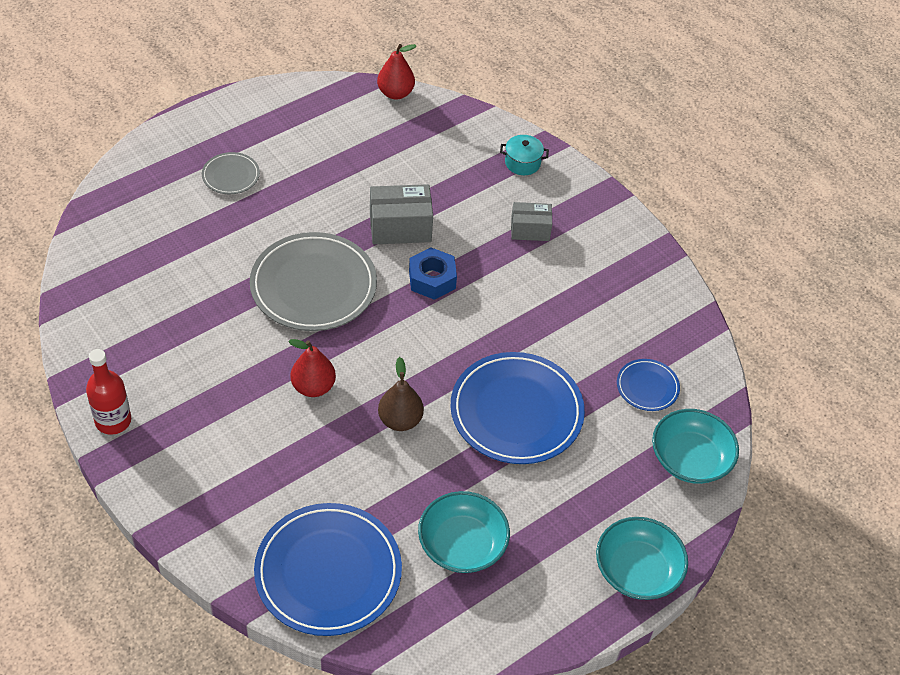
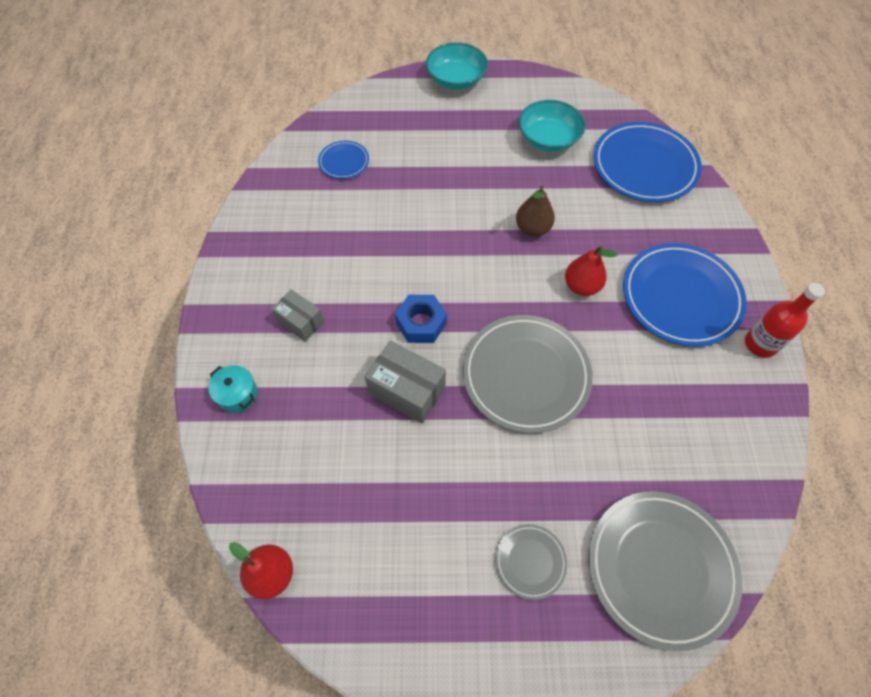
camera: 140 degrees left, 10 degrees up
(135, 215) = (660, 568): none -> grey plate
(516, 411) = (446, 192): blue plate -> blue plate (681, 297)
(690, 459) = (365, 112): turquoise bowl -> none

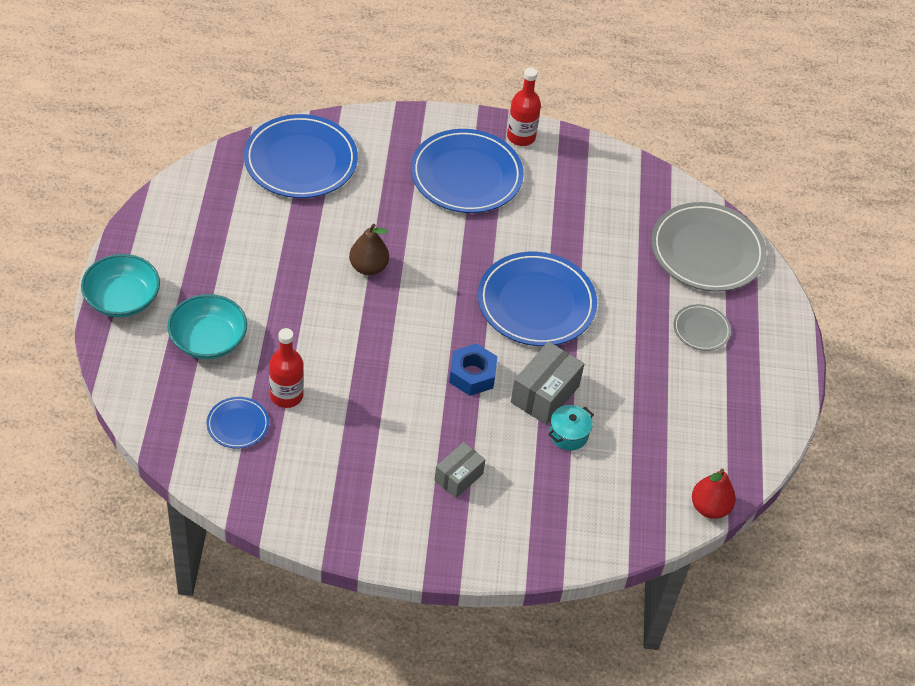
camera: 90 degrees left, 10 degrees down
(237, 394) = (538, 534): turquoise pot -> turquoise pot (568, 435)
(377, 188) = (286, 395): none -> red bottle
(526, 375) = (536, 303): grey plate -> blue plate
(548, 139) = (244, 230): turquoise bowl -> turquoise bowl (208, 340)
(581, 286) = (445, 243): red pear -> none

